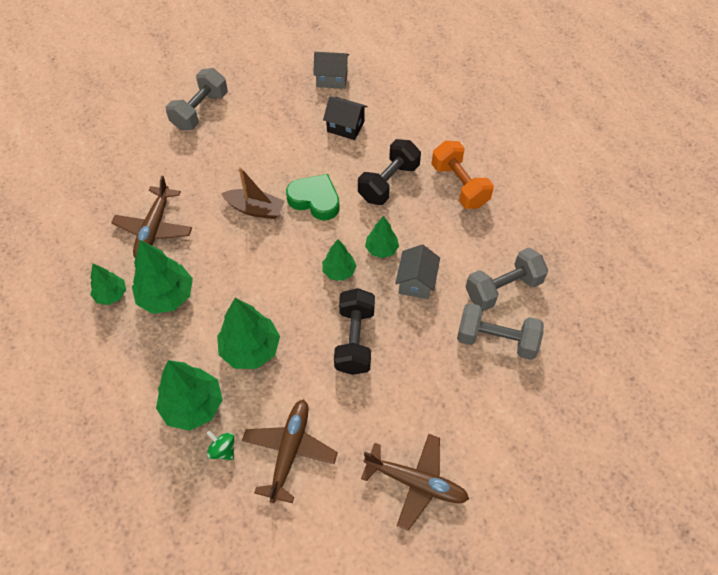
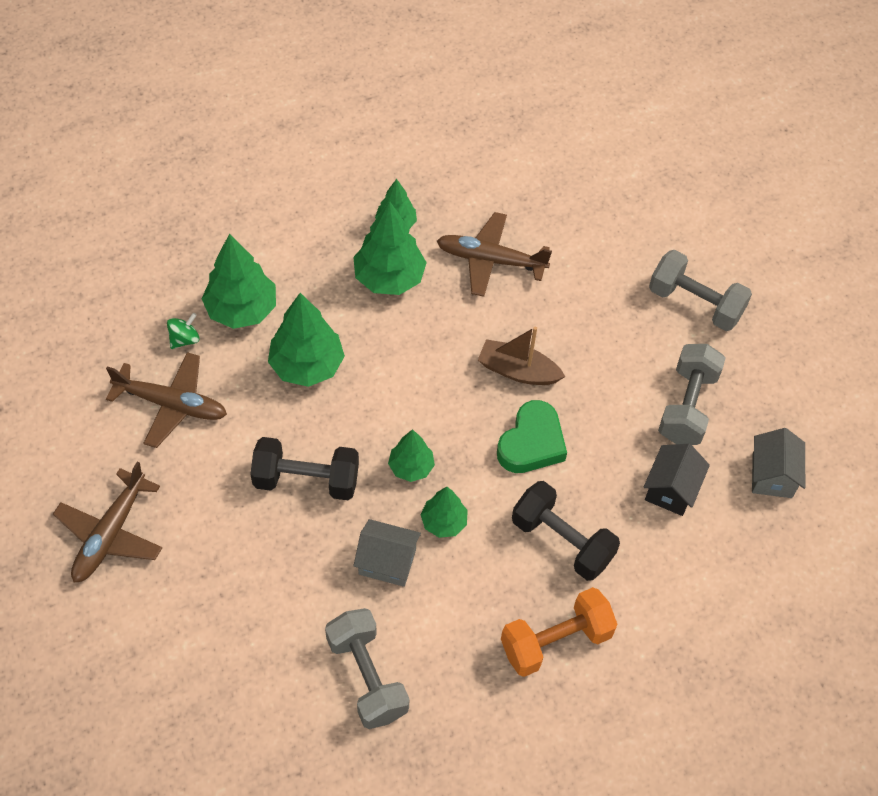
camera: 90 degrees right, 0 degrees up
(255, 209) = (518, 371): brown boat -> brown boat turned 90 degrees clockwise
(496, 340) = (286, 655): grey dumbbell -> grey dumbbell (687, 406)

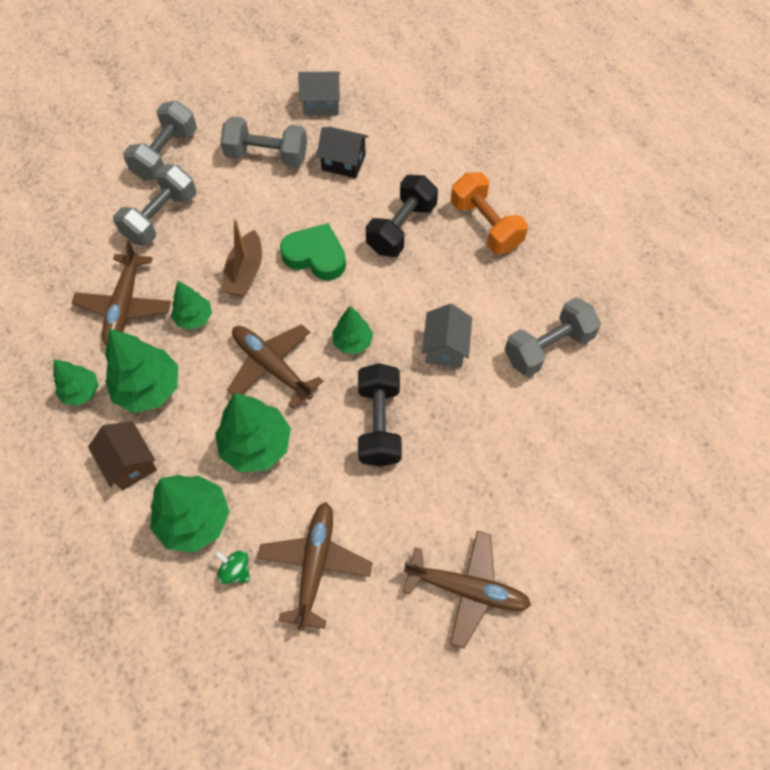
camera: 95 degrees left, 5 degrees up
(311, 261) = (130, 463): none -> brown house
(394, 387) = (272, 367): none -> brown plane
(443, 522) = (400, 311): green tree -> green tree (194, 318)
(603, 295) = (161, 217): none -> grey dumbbell

